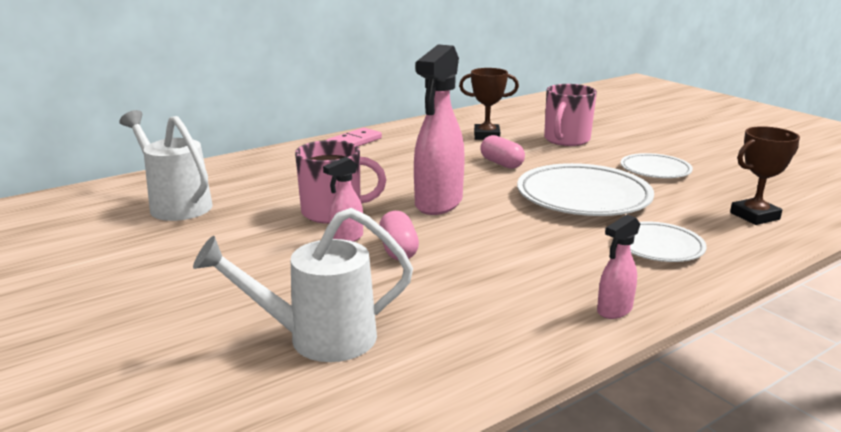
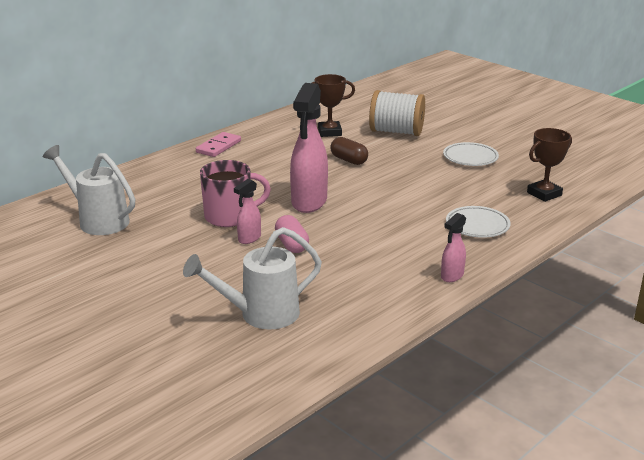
camera: 10 degrees left, 5 degrees up
(501, 164) = (349, 160): pink capsule -> brown capsule
(566, 140) = (396, 132): pink mug -> white spool
(583, 197) = (418, 187): white plate -> none

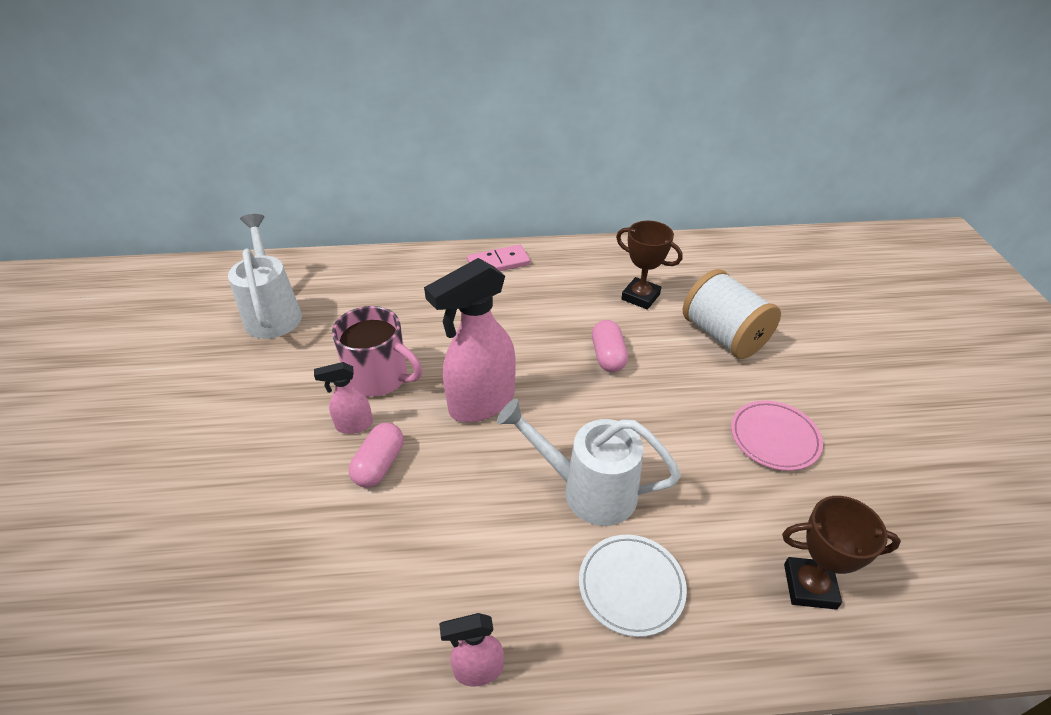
camera: 40 degrees right, 15 degrees up
(261, 314) = (210, 565): white watering can -> white watering can (588, 490)
(349, 160) = (608, 356): brown capsule -> pink capsule
(470, 157) = (774, 438): white plate -> pink plate

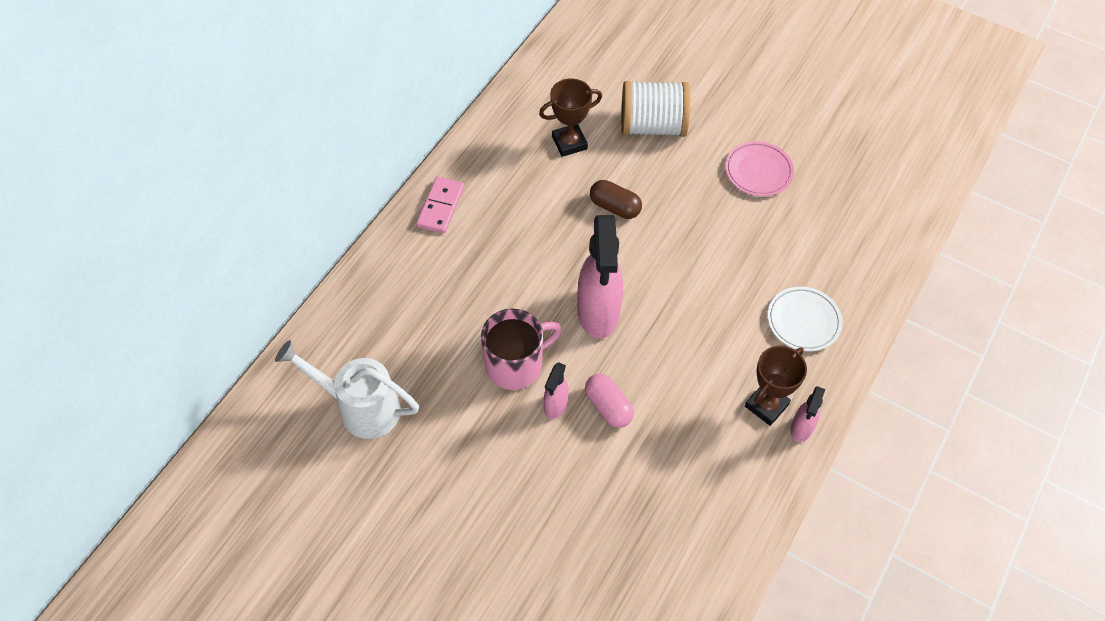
camera: 55 degrees left, 15 degrees up
(588, 490) = (722, 298): white watering can -> none
(608, 356) = (615, 207): pink capsule -> brown capsule
(809, 586) = (861, 237): brown trophy -> brown trophy (766, 405)

